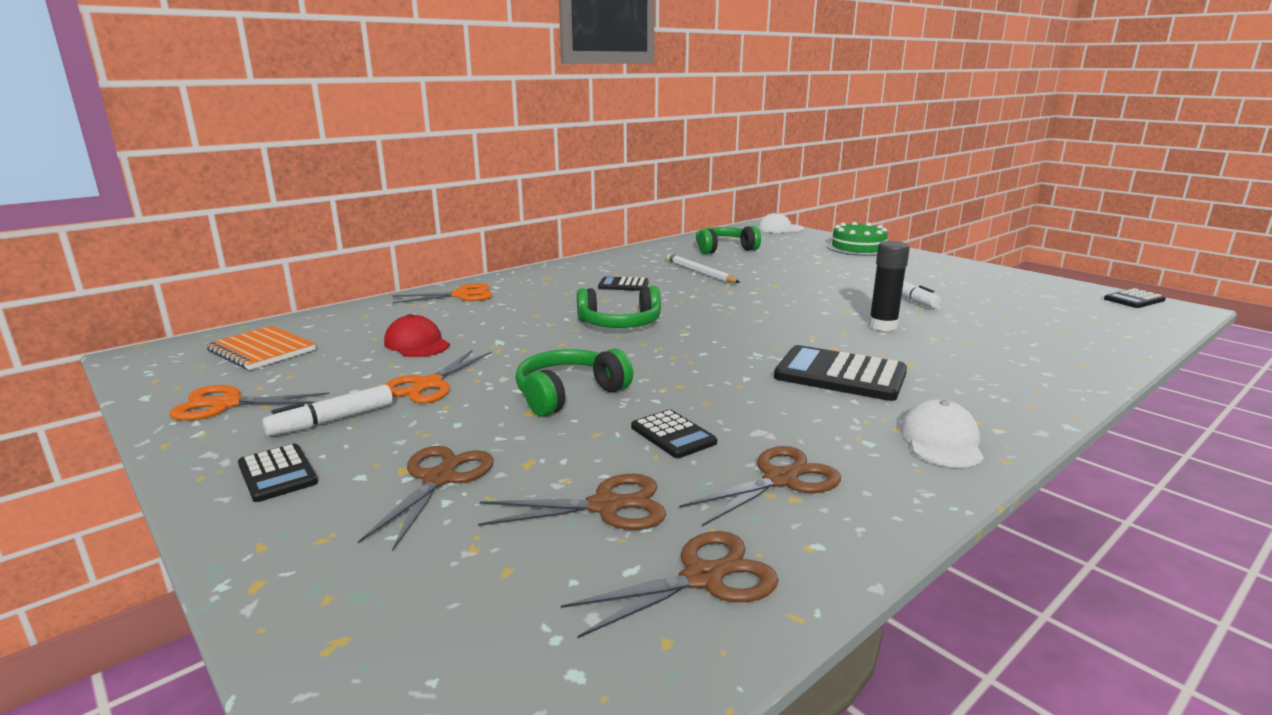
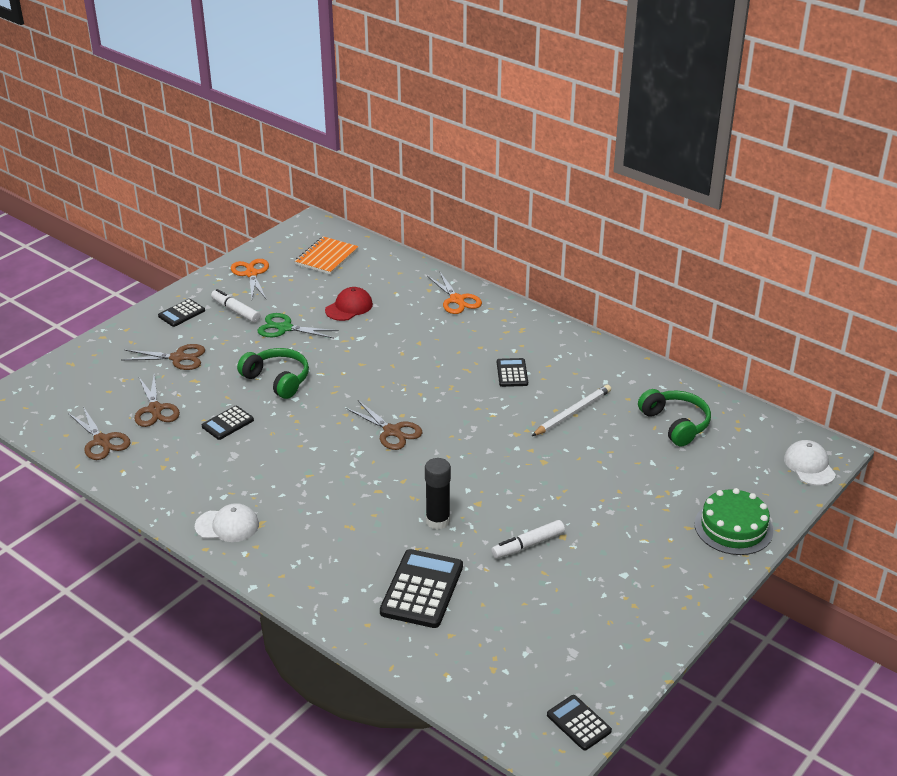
camera: 80 degrees right, 15 degrees up
(429, 384) = (285, 328): orange scissors -> green scissors
(620, 324) = (408, 383): green headphones -> none
(780, 480) = (180, 462): brown scissors -> brown scissors (392, 431)
(840, 375) = (324, 490): black calculator -> black calculator (422, 589)

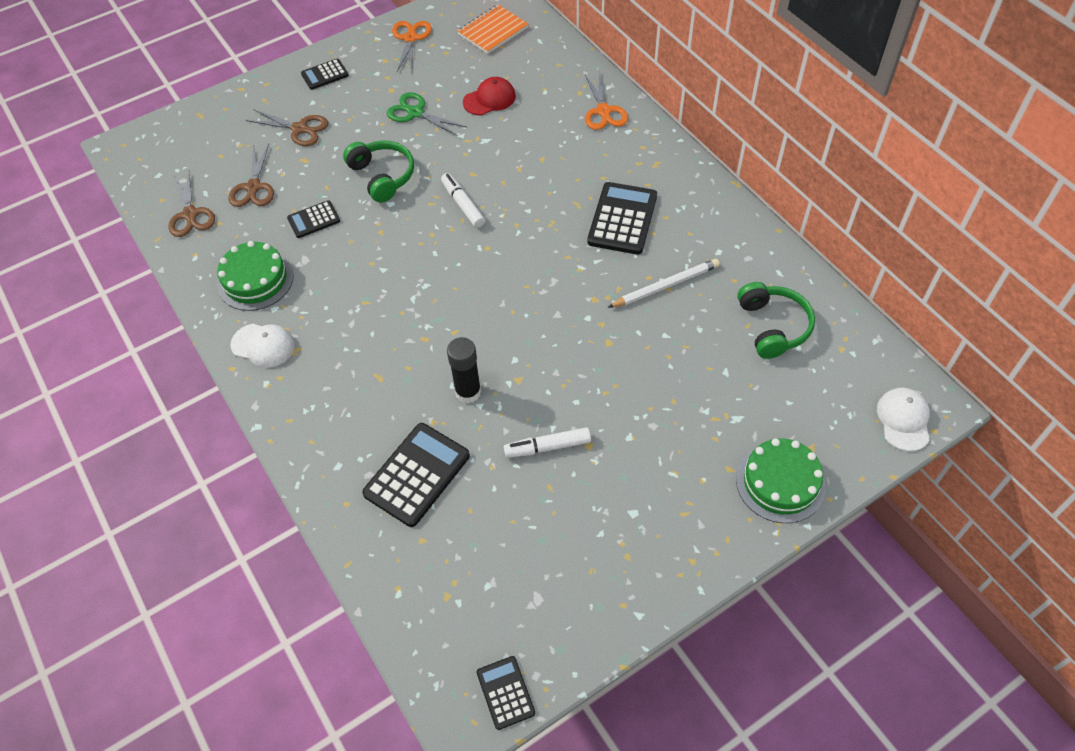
camera: 20 degrees right, 20 degrees up
(193, 478) = (255, 280): none -> green cake
(236, 311) = (377, 82): white marker -> white marker (463, 205)
(392, 431) = (468, 266): brown scissors -> none
(512, 373) = (622, 219): black calculator -> black calculator, size x1.77

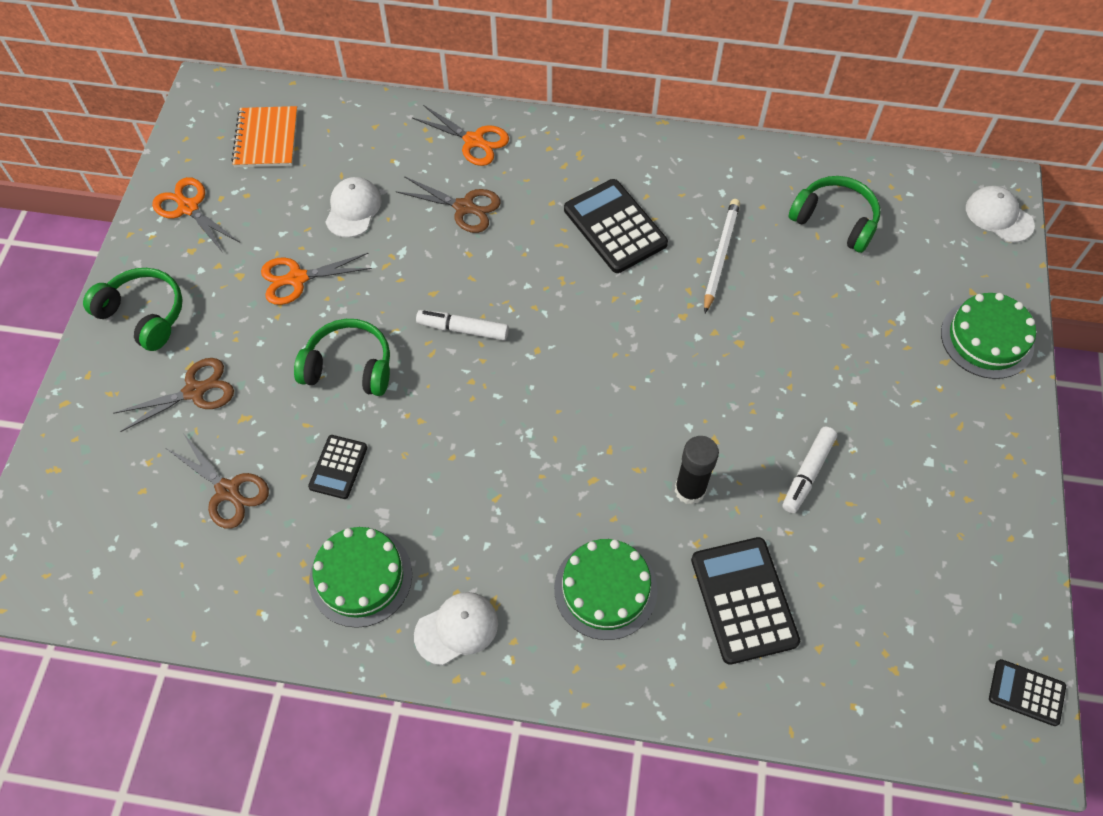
camera: 50 degrees left, 5 degrees up
(190, 214) = (195, 578): brown scissors -> brown scissors (464, 207)
(324, 75) = (144, 314): black calculator -> green headphones
(355, 397) = (605, 589): none -> green cake
(415, 113) = (297, 278): green scissors -> orange scissors
(489, 99) = (353, 209): red cap -> white cap

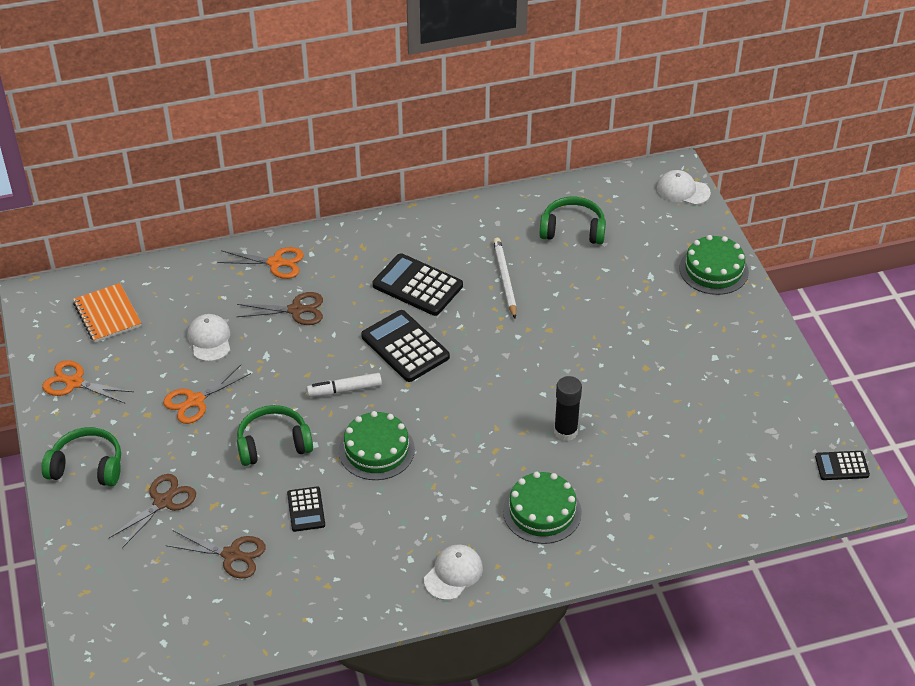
camera: 25 degrees left, 15 degrees down
(361, 577) = (365, 570): green cake -> green cake (376, 450)
(744, 600) = (638, 482): black calculator -> black calculator (405, 347)
(807, 473) = (639, 393): white marker -> none

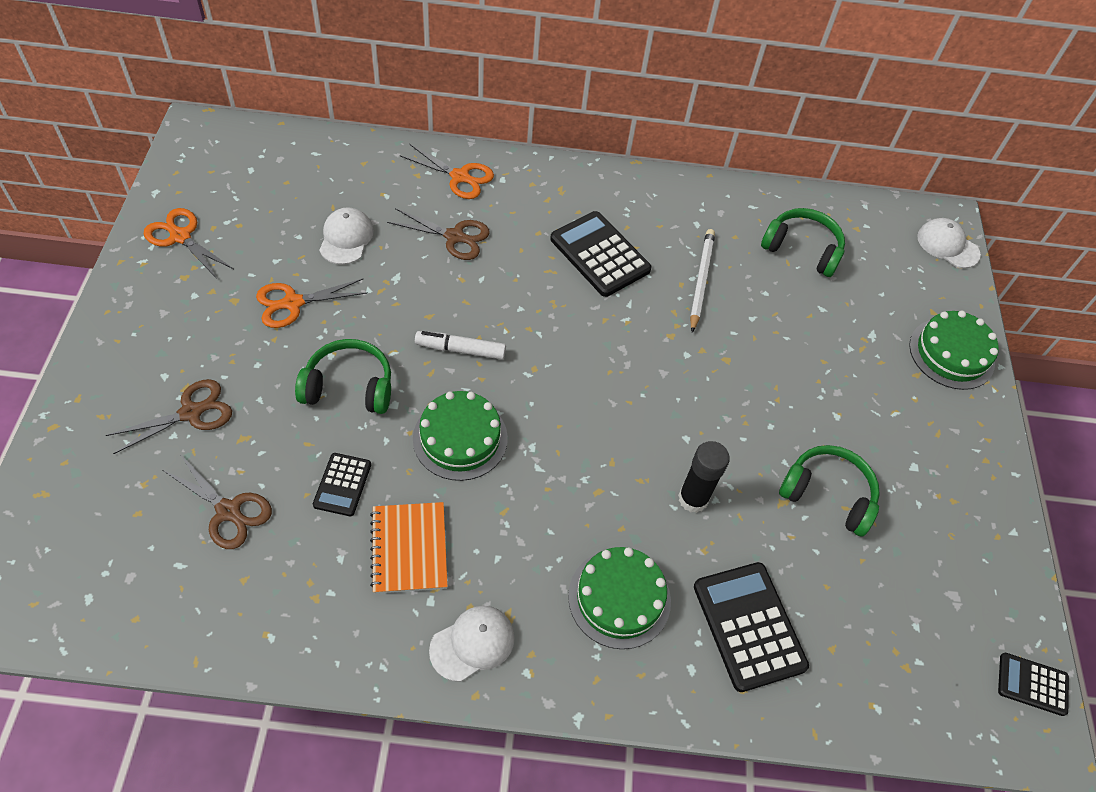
camera: 15 degrees right, 10 degrees up
(87, 466) = (136, 338): green headphones -> green headphones (828, 495)
(107, 314) = (257, 173): orange notebook -> orange notebook (409, 549)
(405, 347) = (553, 322): black calculator -> black calculator (749, 626)

